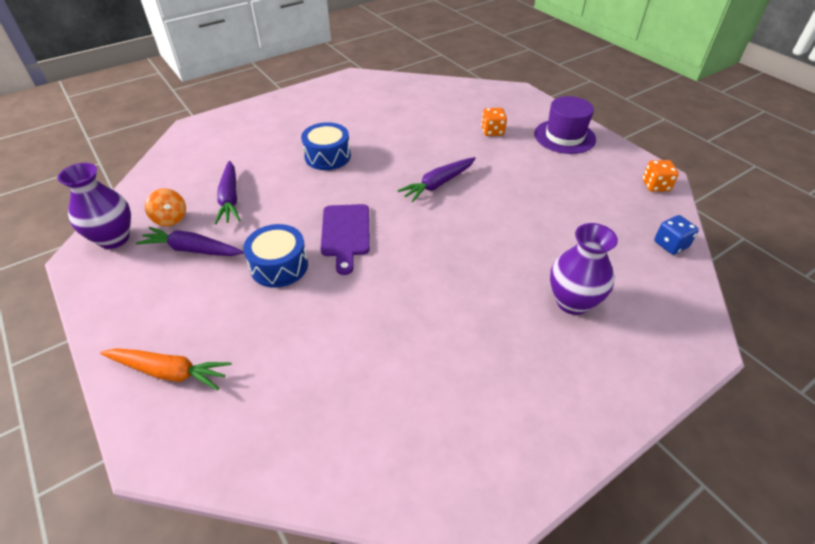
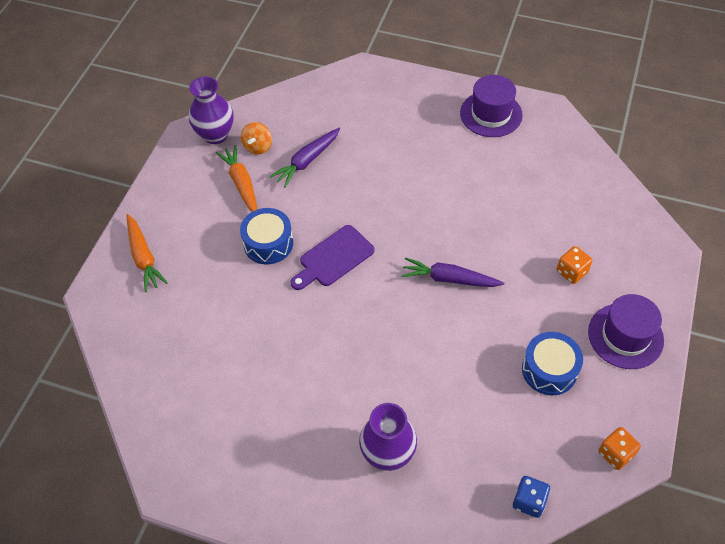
camera: 55 degrees right, 10 degrees up
(192, 249) = (241, 184): purple carrot -> orange carrot
(323, 97) = (491, 114): none -> purple hat
(327, 156) = (412, 180): blue drum -> blue drum (549, 370)

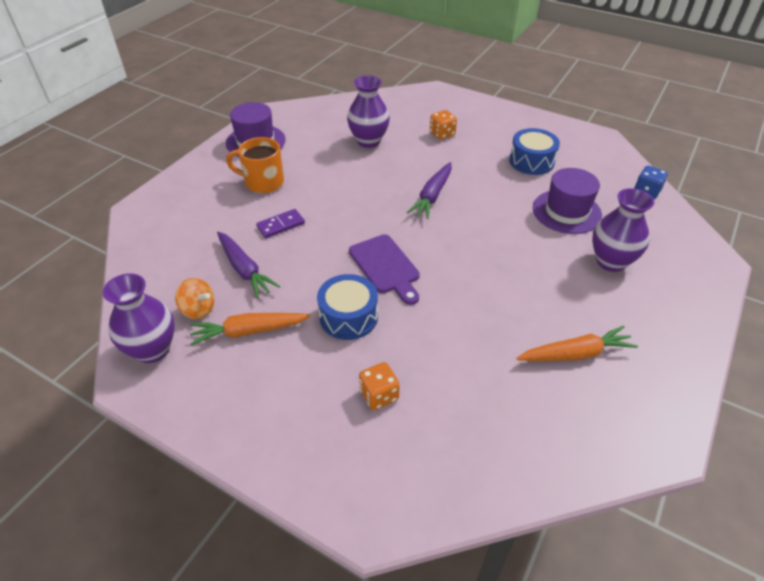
camera: 80 degrees left, 10 degrees down
(144, 257) = (326, 450): orange carrot -> orange carrot (576, 354)
(369, 169) = (280, 225): none -> purple domino
(426, 139) = (263, 182): none -> orange mug
(529, 206) = (368, 141): none -> purple vase
(615, 454) = (603, 146): orange dice -> orange dice (379, 395)
(625, 336) = (505, 123): purple hat -> purple hat (566, 211)

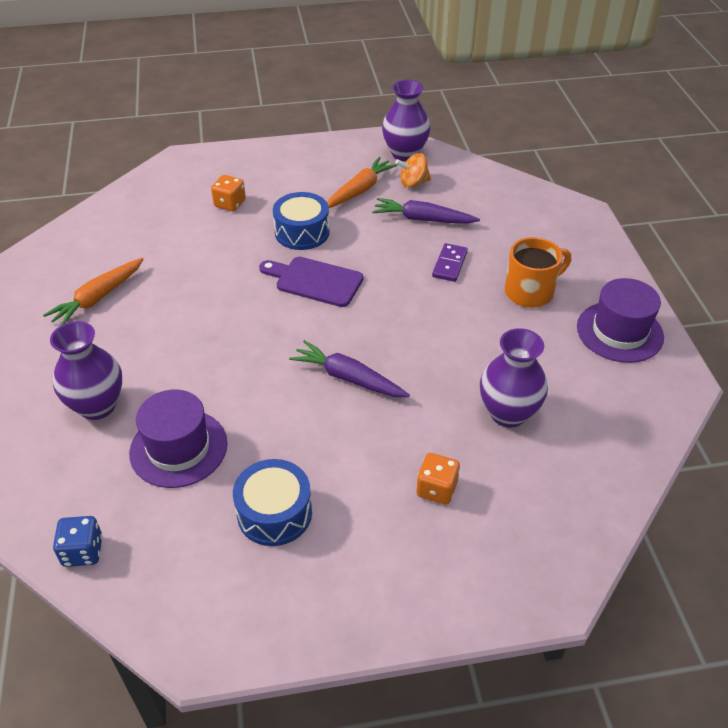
camera: 140 degrees right, 0 degrees up
(432, 196) = (348, 378): purple carrot -> purple carrot turned 45 degrees counterclockwise

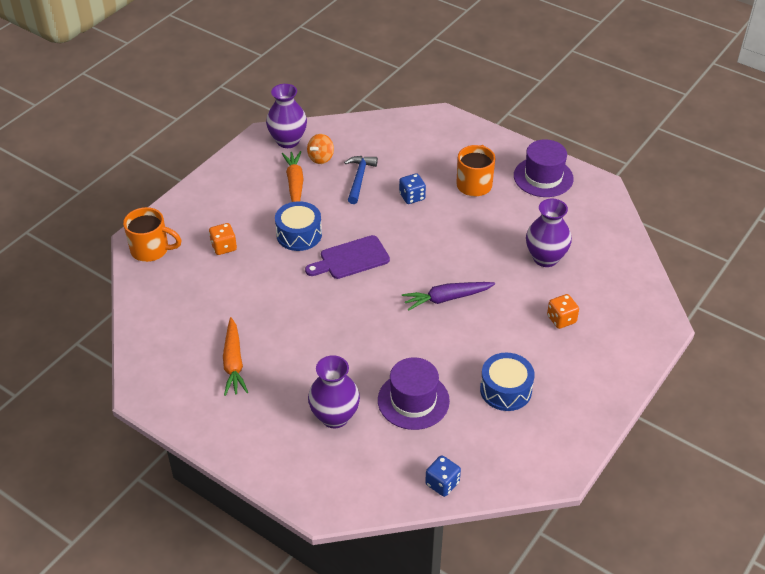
camera: 45 degrees left, 0 degrees up
(177, 172) = (151, 250): none -> orange mug
(423, 219) = (359, 178): purple carrot -> blue hammer
(450, 264) = (412, 197): purple domino -> blue dice

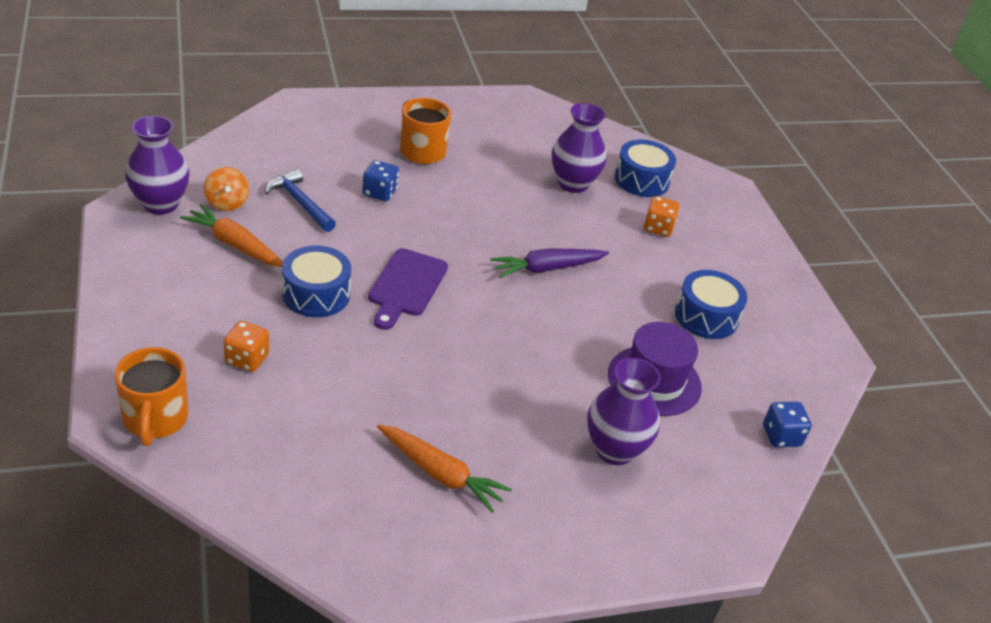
camera: 55 degrees left, 5 degrees down
(151, 250) = (155, 419): orange mug -> orange mug turned 120 degrees clockwise
(446, 298) = (546, 268): purple carrot -> purple carrot turned 45 degrees clockwise
(543, 177) = (471, 115): purple hat -> none
(600, 283) = (641, 180): none -> blue drum

